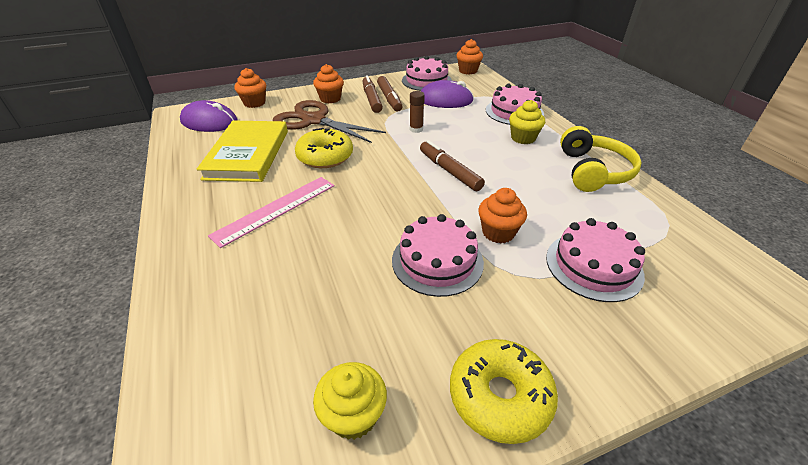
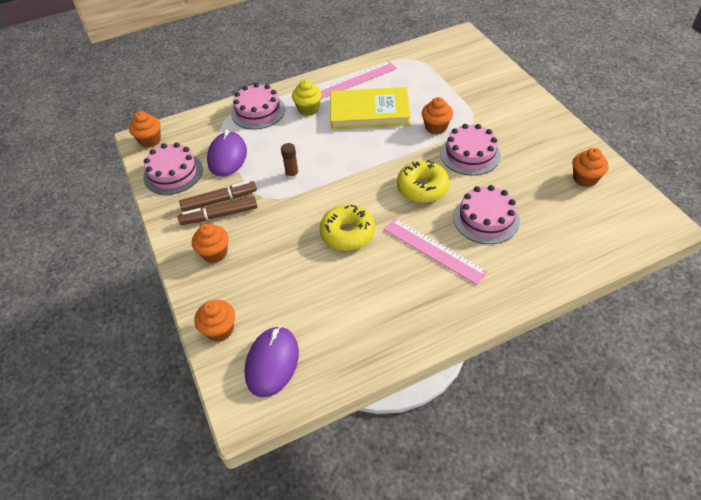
camera: 90 degrees left, 10 degrees up
(248, 154) = (347, 297): yellow book -> yellow book (369, 111)
(314, 120) = (271, 257): brown scissors -> none
(353, 415) = (585, 179): yellow cupcake -> orange cupcake
(449, 171) = (364, 151): brown marker -> none
(499, 396) = (555, 131): yellow donut -> yellow donut (422, 188)
(593, 171) = (356, 79): yellow headphones -> pink ruler
(593, 266) = (457, 92): pink cake -> pink cake (486, 218)

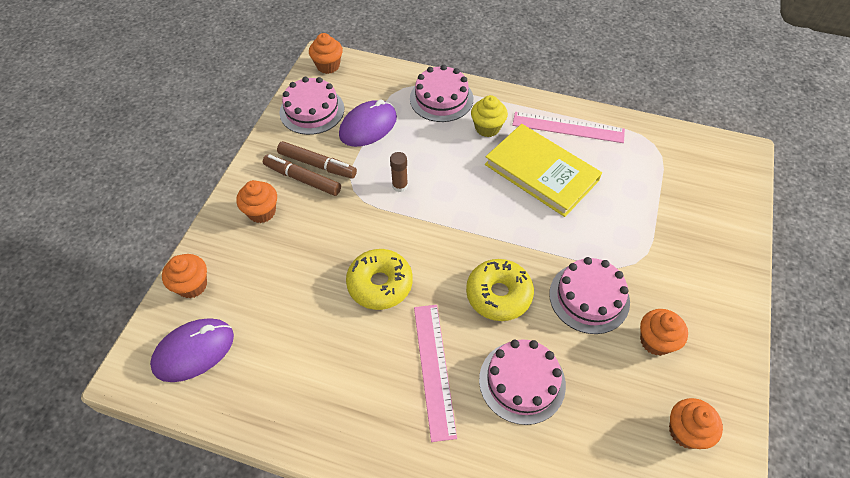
camera: 40 degrees right, 5 degrees up
(436, 127) = (588, 239): orange cupcake -> orange cupcake (655, 341)

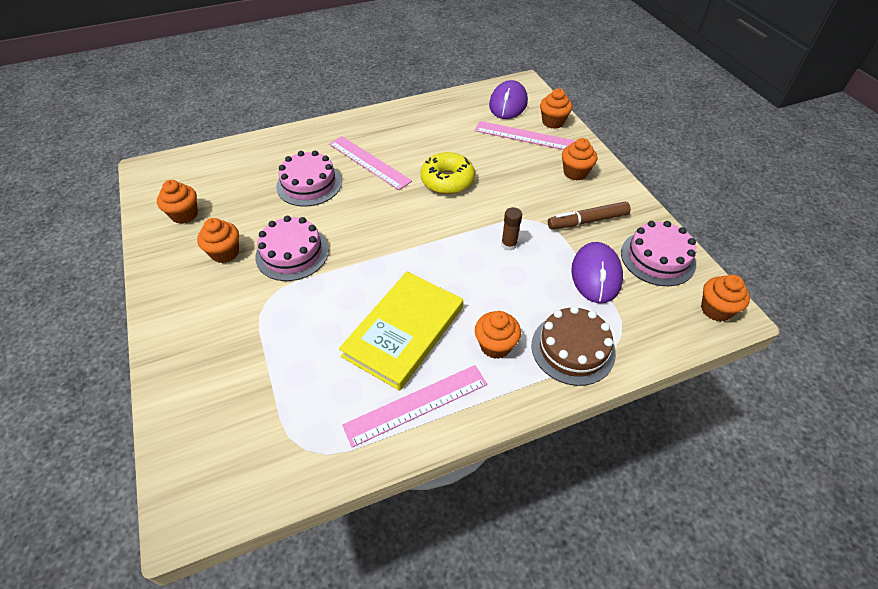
camera: 140 degrees right, 5 degrees down
(244, 287) = (524, 136): none -> pink ruler
(302, 179) = (582, 206): brown marker -> none
(441, 98) = (573, 349): pink cake -> brown cake
(487, 128) = (495, 345): yellow cupcake -> orange cupcake
(498, 295) = (362, 218): yellow donut -> none
(541, 172) = (404, 332): yellow book -> yellow book turned 60 degrees counterclockwise

